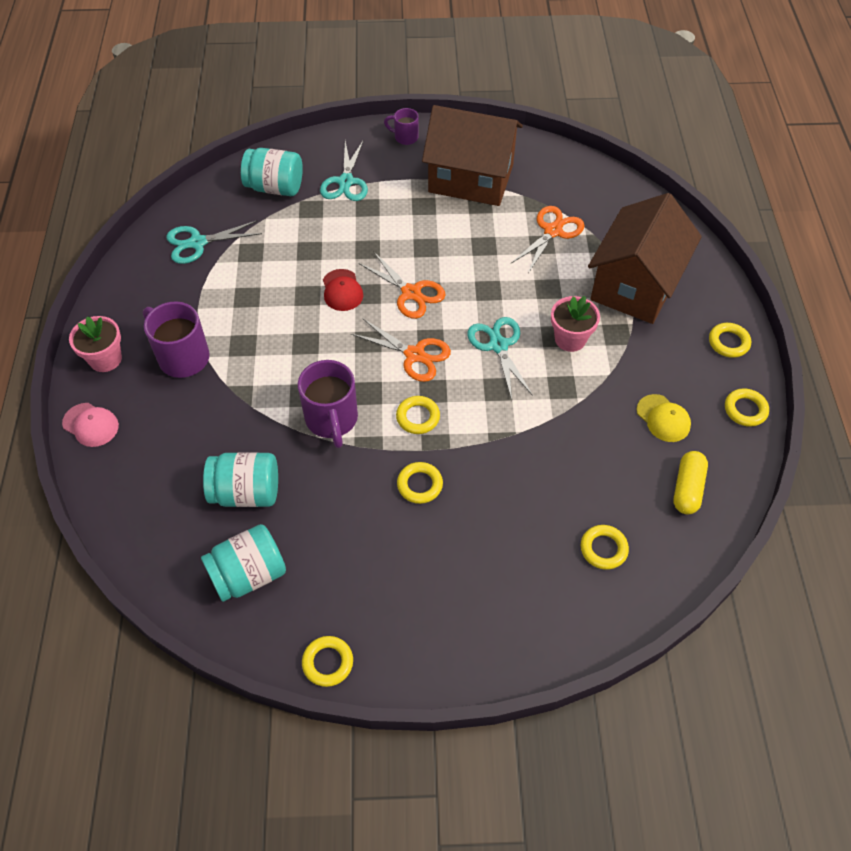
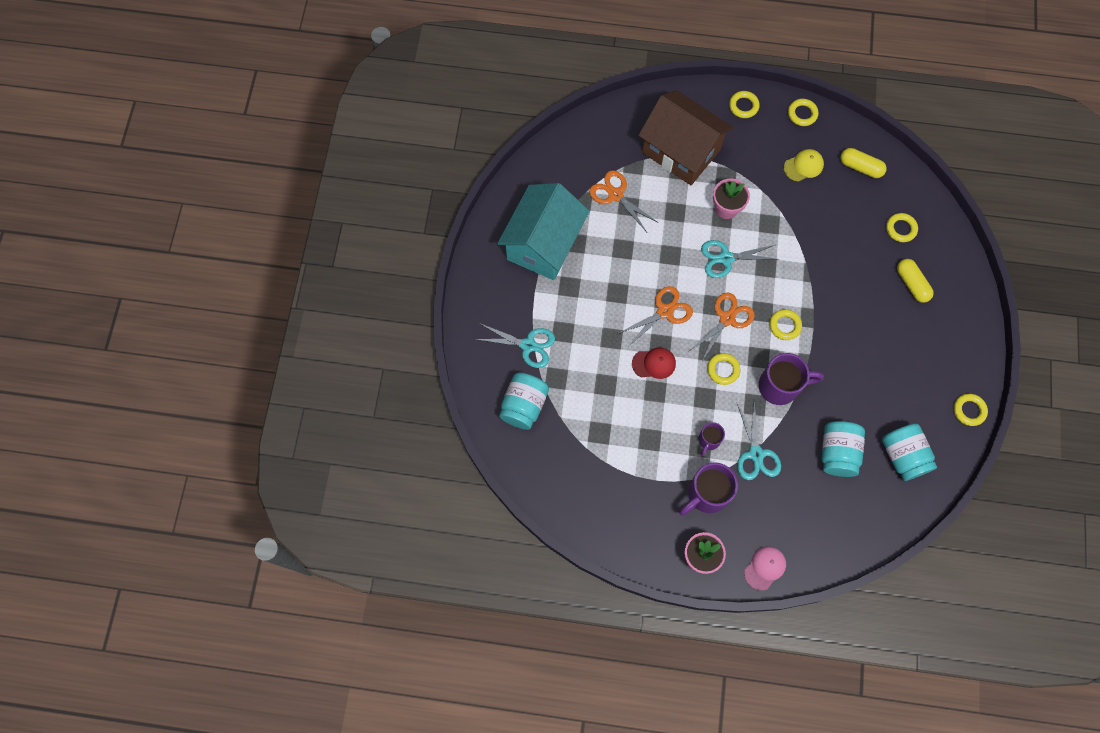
camera: 80 degrees left, 15 degrees up
(197, 243) = (581, 477): turquoise scissors -> turquoise scissors (756, 454)
(405, 137) = (481, 288): purple mug -> purple mug (708, 440)
(419, 485) = (842, 333): yellow ring -> yellow ring (723, 370)
(471, 178) = (543, 244): brown house -> turquoise house
(517, 569) = (911, 284): none -> yellow capsule

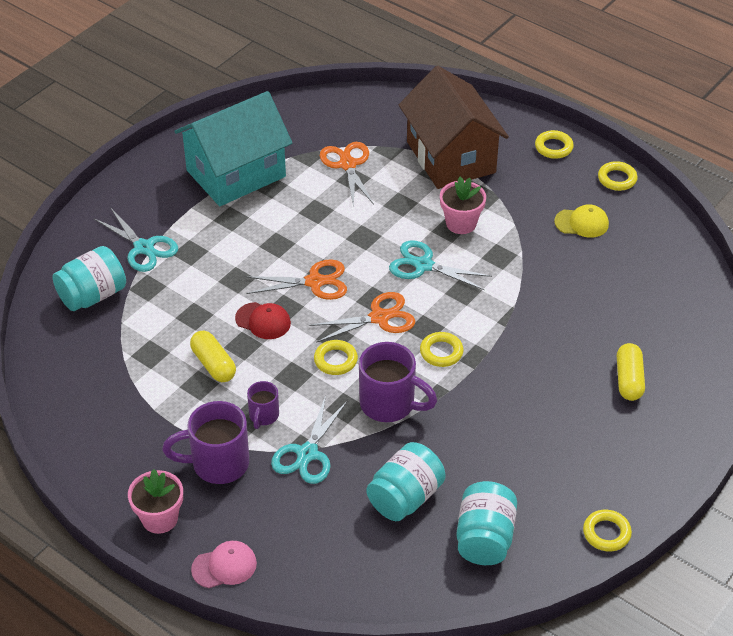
camera: 30 degrees right, 25 degrees down
(708, 440) = (263, 416): purple mug -> purple mug turned 45 degrees counterclockwise
(860, 167) = (650, 250): yellow capsule -> yellow capsule (213, 364)
(900, 229) = (655, 324): yellow ring -> none

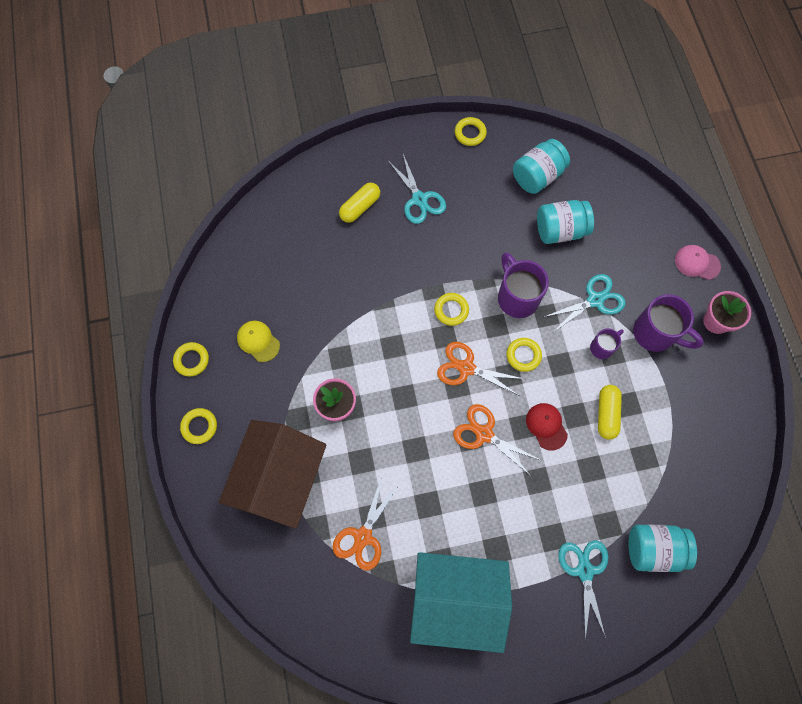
camera: 140 degrees left, 25 degrees up
(423, 265) = (398, 389): turquoise scissors -> turquoise scissors (420, 199)

